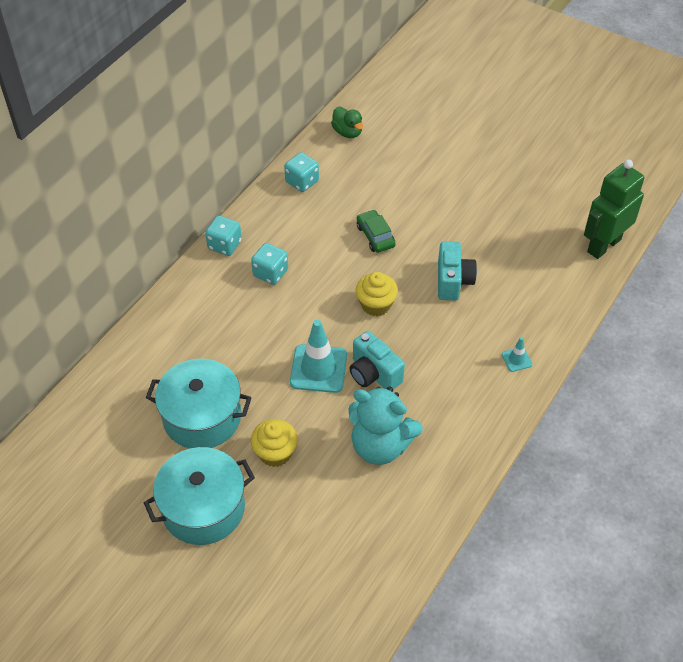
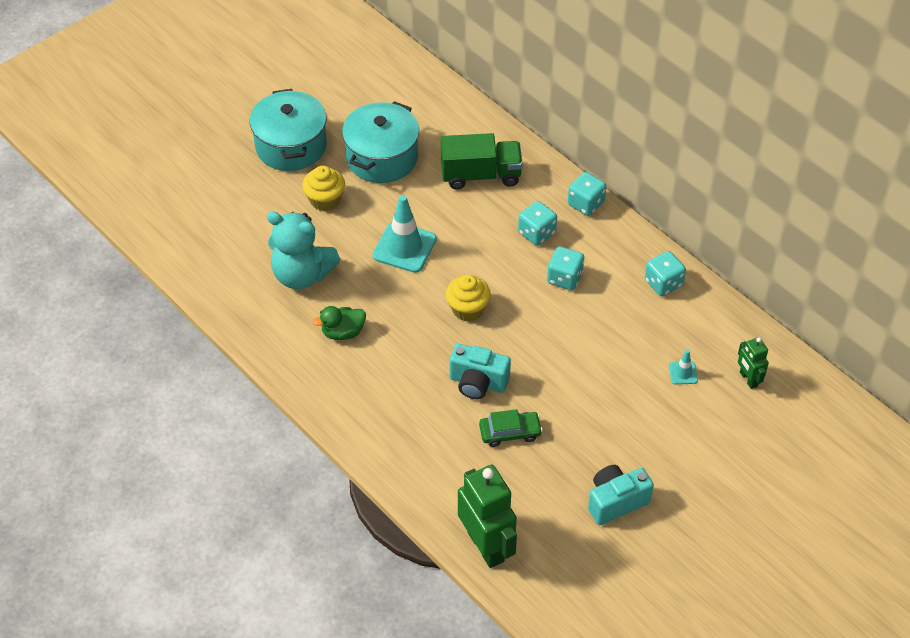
camera: 105 degrees right, 0 degrees up
(207, 329) = (481, 175): none -> green truck
(317, 245) = (564, 278): none -> turquoise dice
(347, 132) = (737, 342): green duck -> green duck (343, 332)
(374, 374) = (383, 288): turquoise camera -> turquoise camera (616, 502)
(375, 236) = (563, 330): green car -> green car (510, 432)
(380, 445) = (302, 274): turquoise teddy bear -> turquoise teddy bear turned 105 degrees counterclockwise
(381, 123) = (748, 379): none -> green robot
(516, 359) = (357, 408): turquoise traffic cone -> turquoise traffic cone (683, 373)

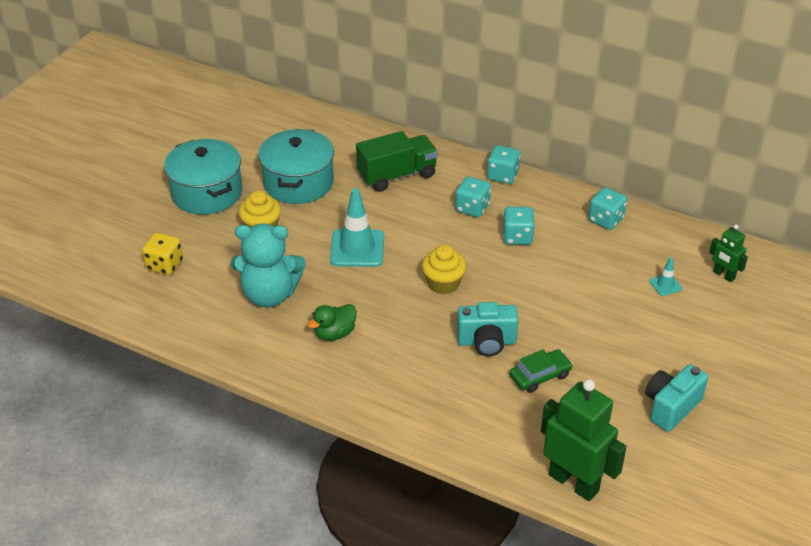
camera: 20 degrees left, 10 degrees down
(221, 215) = (164, 265): none -> yellow dice

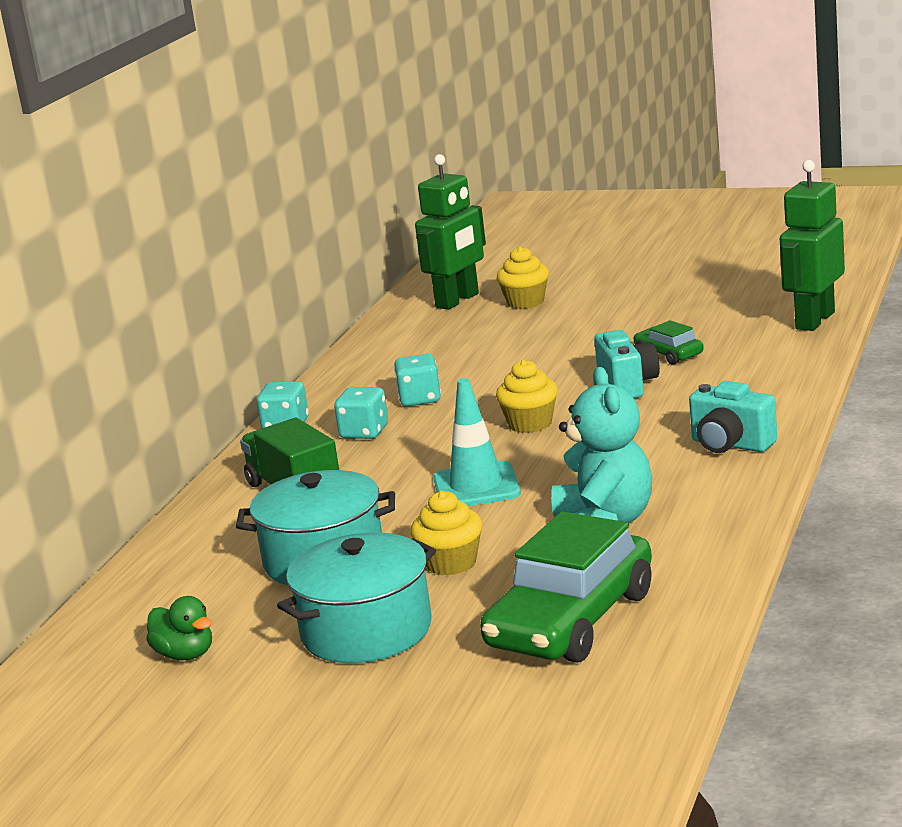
camera: 95 degrees left, 20 degrees down
(164, 265) = (571, 620): yellow dice -> green car
(334, 333) = (660, 467): green duck -> green duck (185, 654)
(605, 220) = (371, 361): turquoise dice -> none
(665, 285) = (485, 321): turquoise traffic cone -> none
(671, 407) = (678, 298): turquoise camera -> turquoise camera (730, 445)
(702, 313) = (525, 302): none -> yellow cupcake
(723, 275) = (458, 300): green robot -> green robot, size x1.94

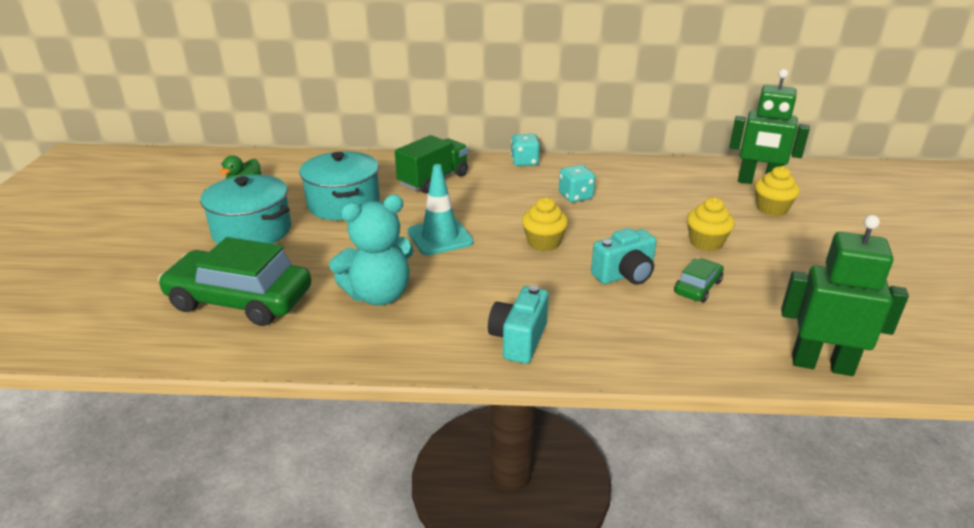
camera: 70 degrees right, 10 degrees up
(364, 432) = (519, 187): turquoise dice -> none
(451, 563) = (330, 245): yellow cupcake -> yellow cupcake (706, 242)

